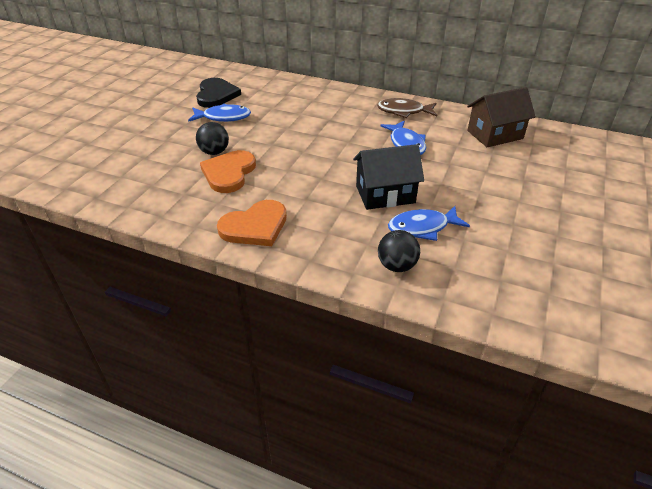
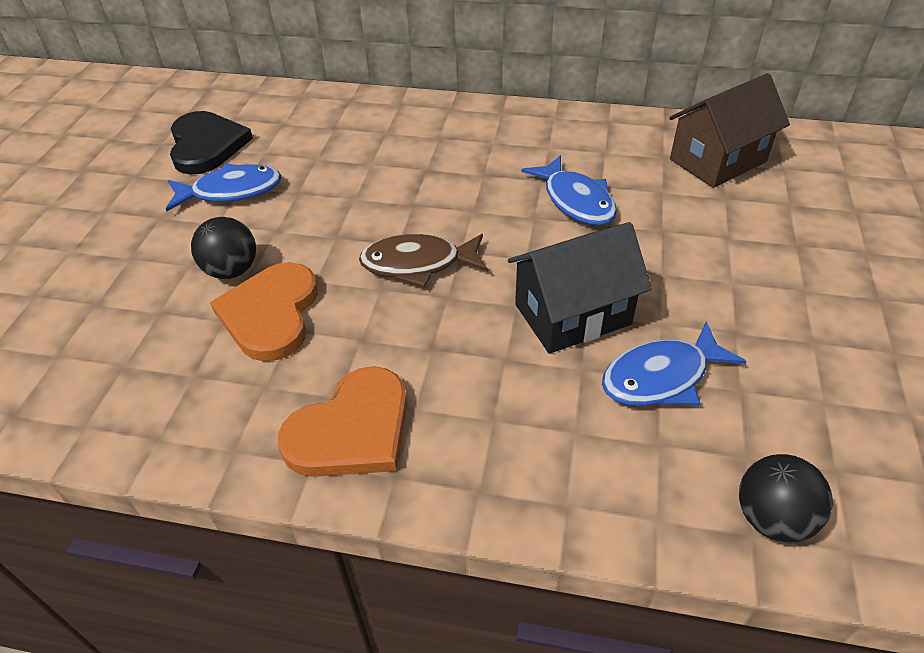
camera: 10 degrees left, 5 degrees up
(397, 266) = (643, 473): black ball -> black ball (772, 518)
(404, 111) = (551, 135): brown fish -> brown fish (418, 264)

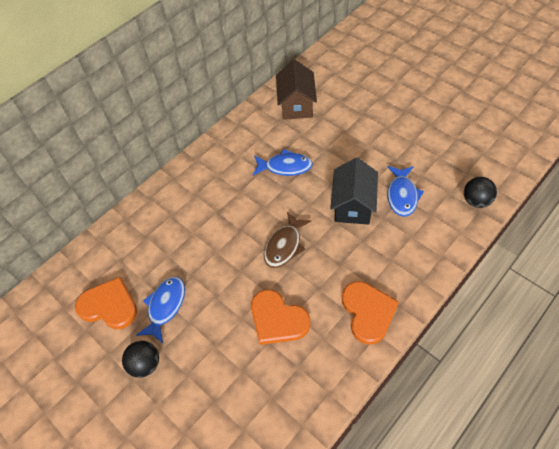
camera: 55 degrees left, 10 degrees up
(206, 145) = (109, 305): black heart -> orange heart
(231, 270) = (233, 327): black ball -> black ball (145, 364)

